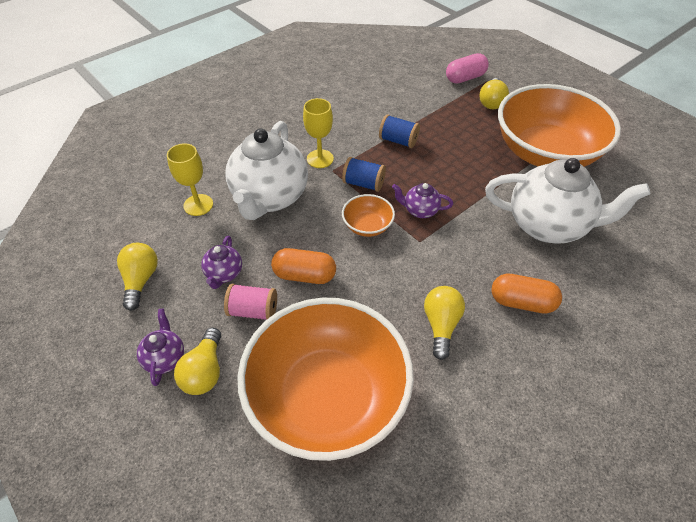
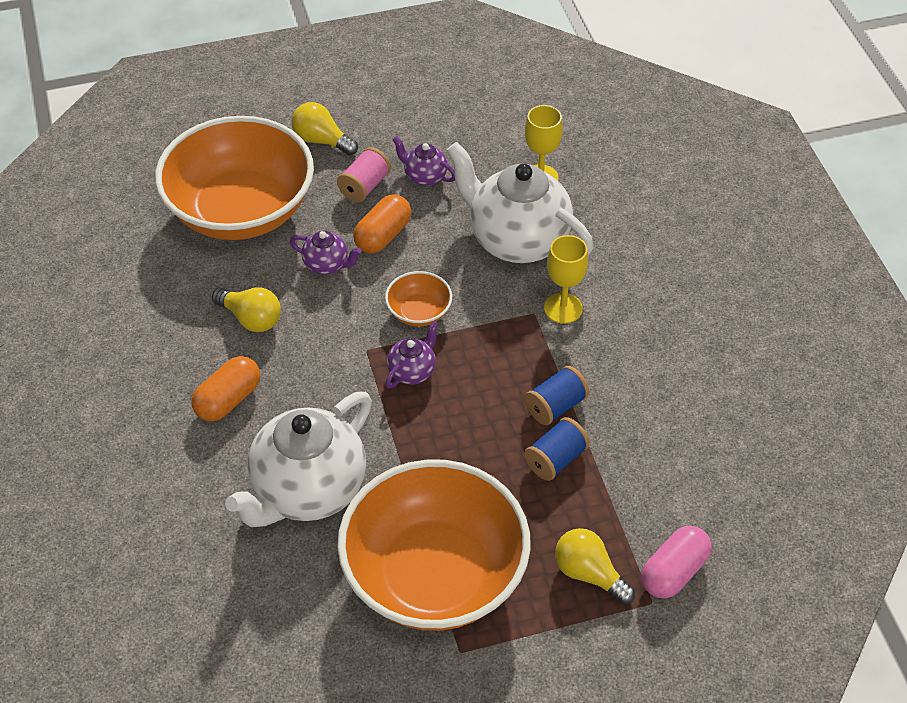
camera: 115 degrees right, 0 degrees up
(141, 280) = (454, 118): yellow light bulb -> none
(165, 358) = (353, 119): purple teapot -> purple teapot (327, 265)
(363, 184) = (491, 335): blue spool -> blue spool (556, 459)
(465, 78) = (673, 572): pink capsule -> pink capsule turned 45 degrees clockwise

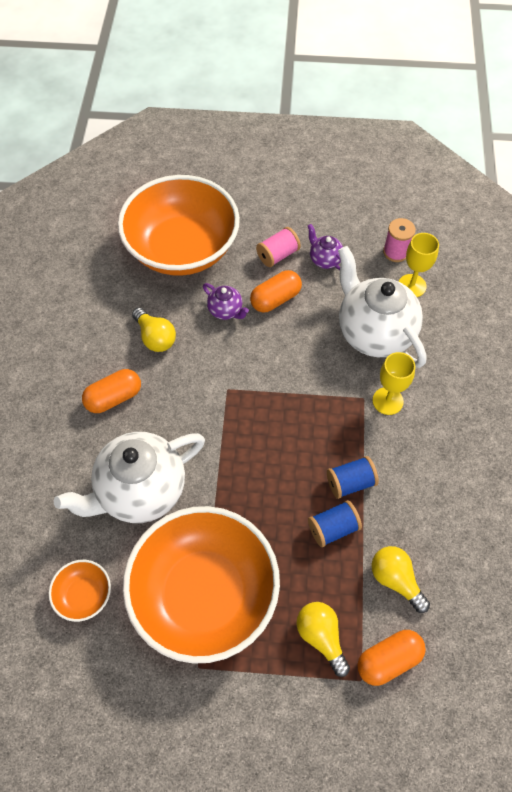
camera: 20 degrees right, 10 degrees up
(322, 141) = (261, 209): yellow light bulb -> yellow light bulb (396, 580)
(412, 371) = (254, 418): purple teapot -> none
(419, 312) = (277, 370): orange bowl -> orange bowl (84, 595)
(506, 146) = (396, 252): none -> pink spool
(673, 572) = (388, 660): pink capsule -> orange capsule

